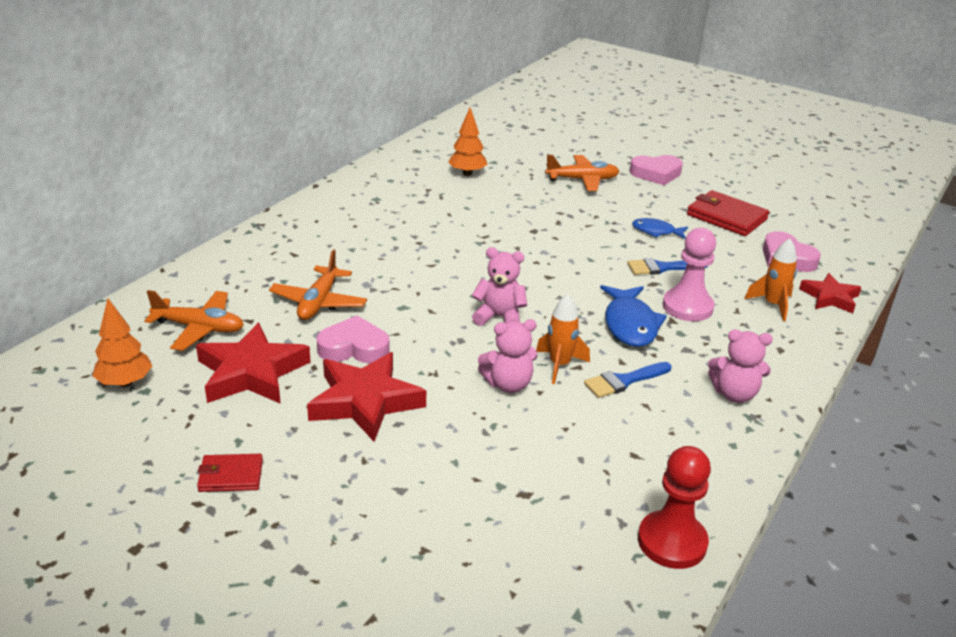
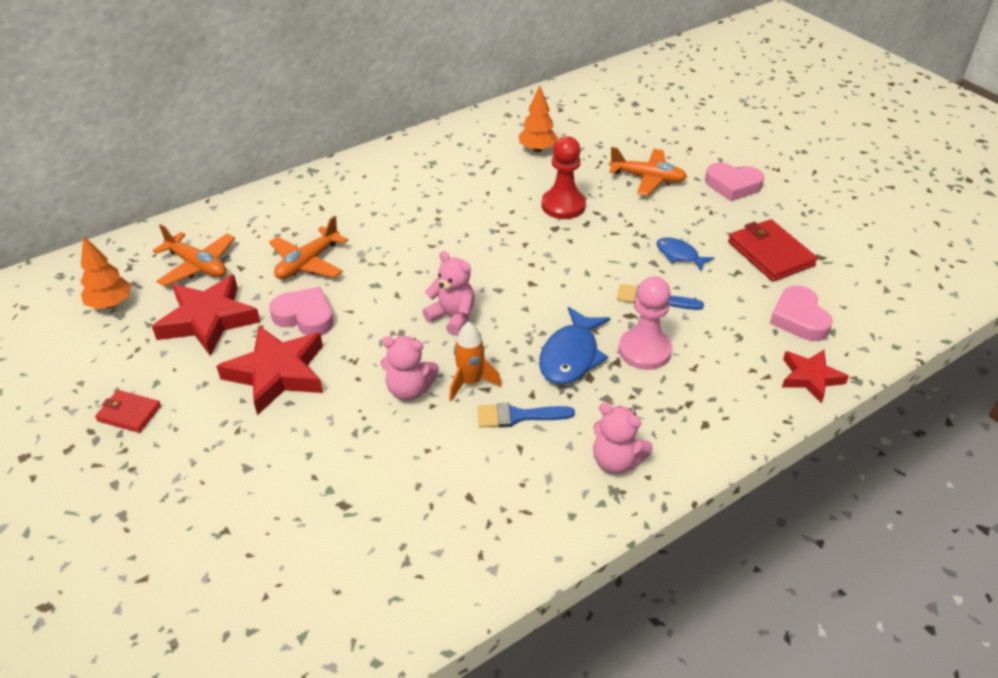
camera: 25 degrees right, 10 degrees up
(672, 542) = (436, 596): red pawn -> red pawn (563, 205)
(772, 305) = (738, 371): orange rocket -> none

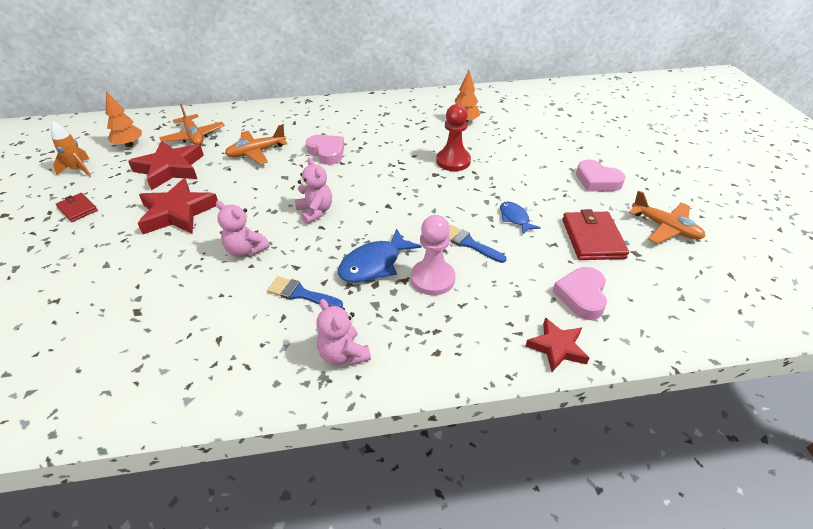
camera: 25 degrees right, 0 degrees up
(305, 316) = (225, 183): pink heart -> pink heart (327, 152)
(470, 382) = (289, 259): orange rocket -> orange rocket (79, 170)
(647, 178) = (531, 159): orange plane -> orange plane (665, 228)

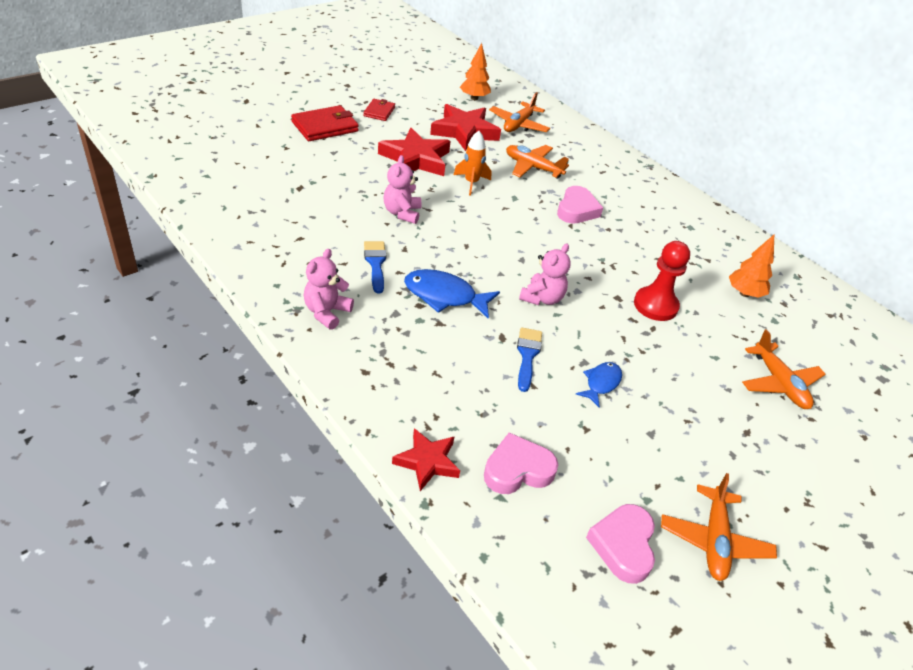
camera: 55 degrees right, 0 degrees up
(79, 170) = (421, 90): orange rocket -> orange rocket (471, 183)
(315, 212) = (483, 234): pink teddy bear -> pink teddy bear (542, 298)
(432, 279) = (455, 342): pink pawn -> none
(548, 145) = (779, 383): none -> orange plane
(592, 238) = (626, 463): red wallet -> red wallet (325, 126)
(597, 181) = (749, 449): pink heart -> pink heart (623, 545)

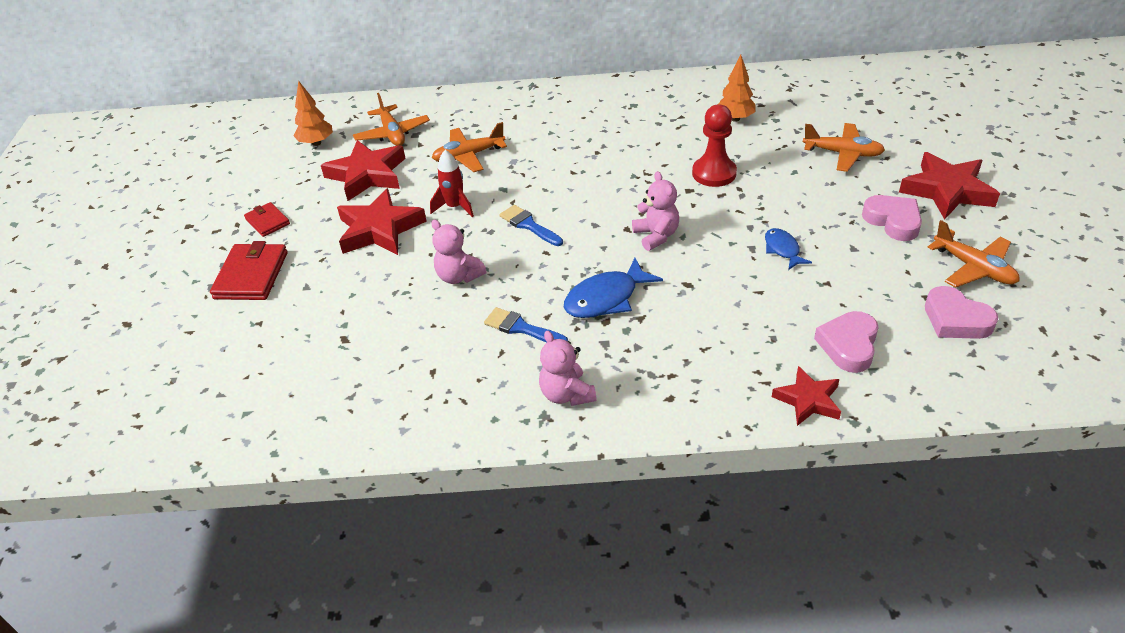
camera: 45 degrees left, 0 degrees up
(471, 183) = (455, 207): orange rocket -> red rocket
(527, 355) = (721, 278): blue brush -> blue brush (529, 225)
(577, 210) = (555, 158): pink heart -> pink heart (893, 221)
(812, 483) = (947, 191): none -> red star

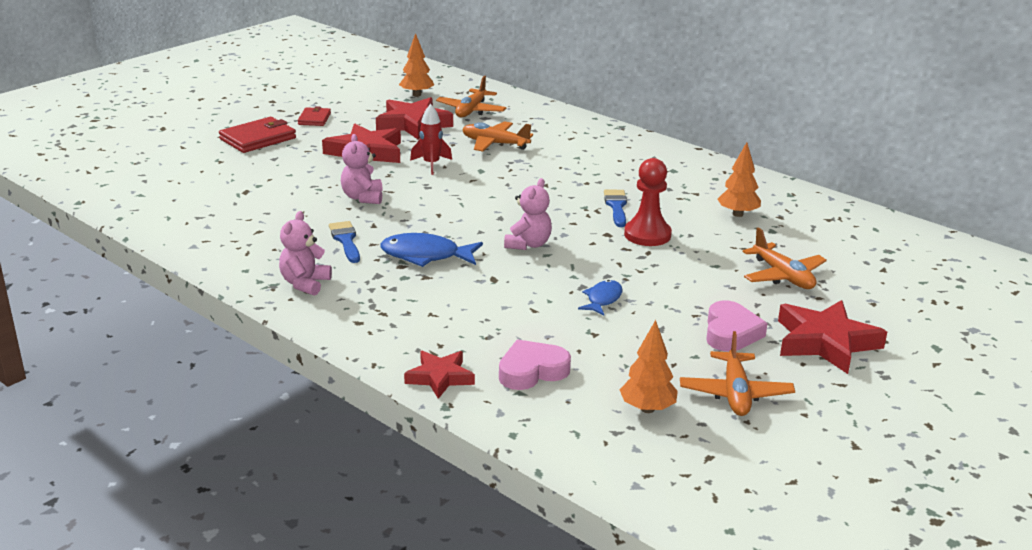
camera: 40 degrees right, 15 degrees down
(529, 225) = (457, 196): blue brush -> blue brush (616, 206)
(956, 319) = (647, 409): pink heart -> orange tree

